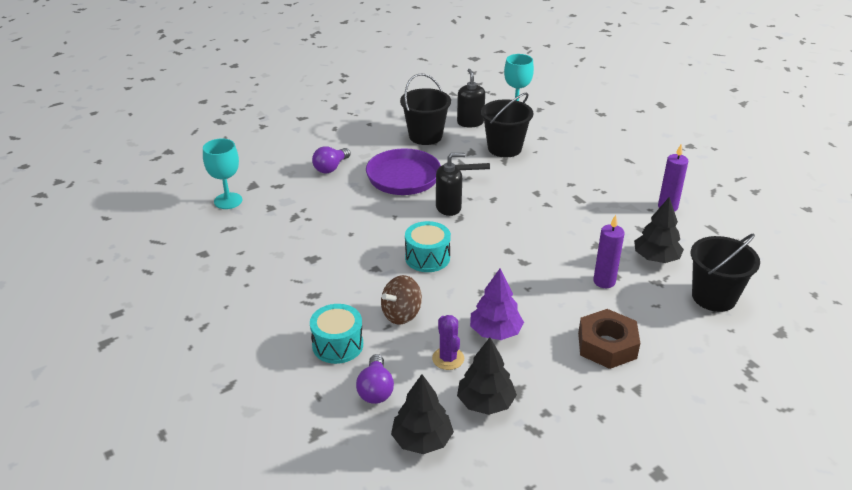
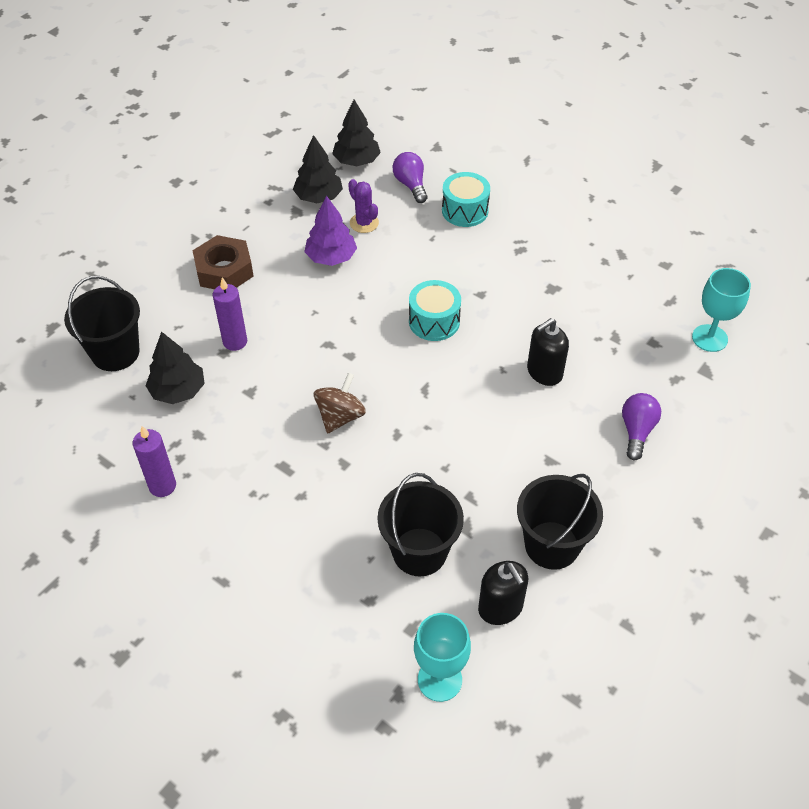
camera: 160 degrees right, 15 degrees up
(401, 314) = (426, 252): brown spinning top -> brown spinning top (340, 416)
(409, 178) = (524, 442): purple pan -> none
(448, 207) = (446, 402): black soap dispenser -> black soap dispenser (544, 372)

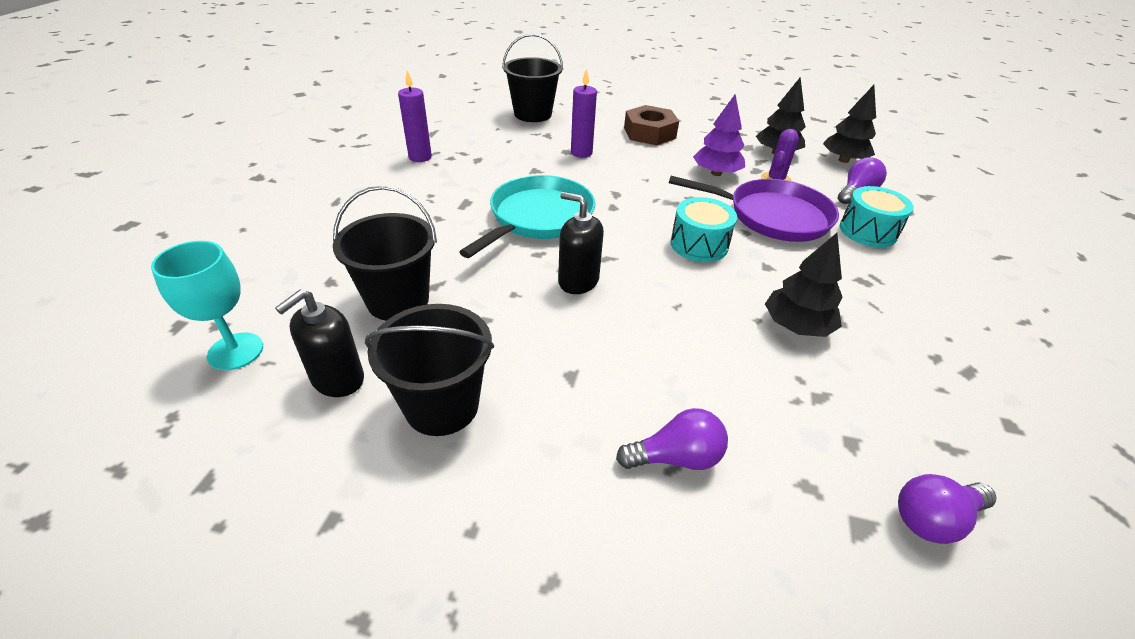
camera: 65 degrees right, 10 degrees down
(178, 390) = (515, 143): black tree -> black tree (796, 326)
(340, 416) = (538, 218): brown spinning top -> turquoise pan
(418, 255) = (773, 216): none -> purple pan
(544, 372) = (701, 341): black soap dispenser -> black soap dispenser (578, 281)
(709, 338) = (933, 519): turquoise goblet -> purple light bulb

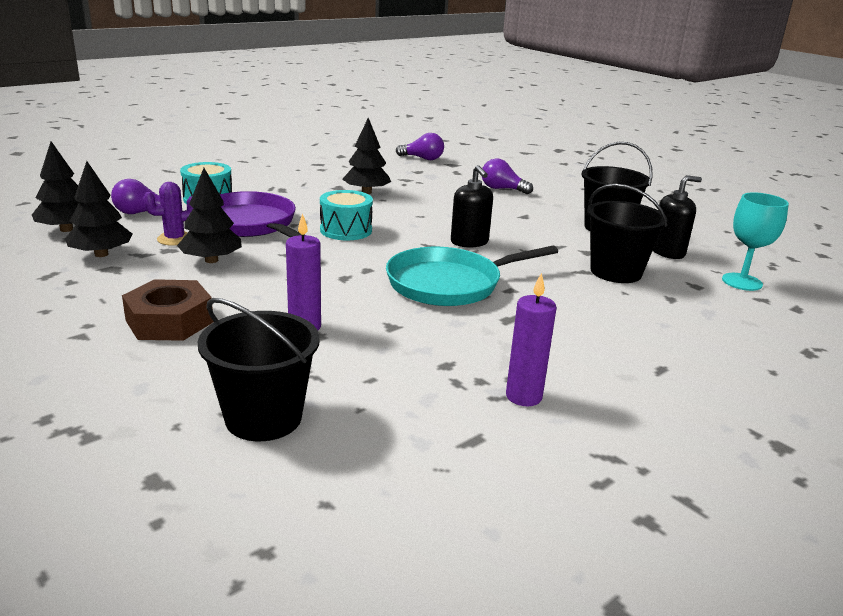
camera: 145 degrees left, 15 degrees down
(716, 173) = (211, 260): purple tree -> black tree

